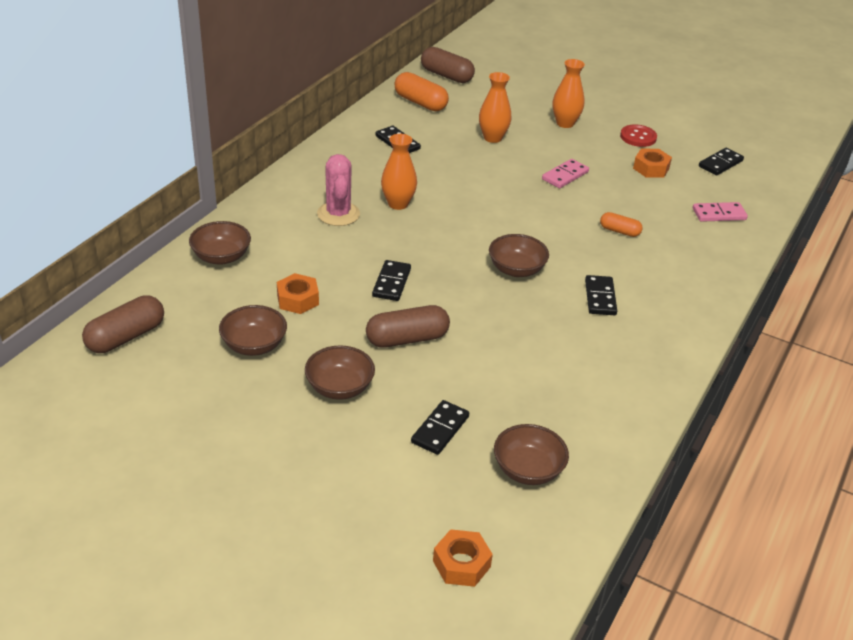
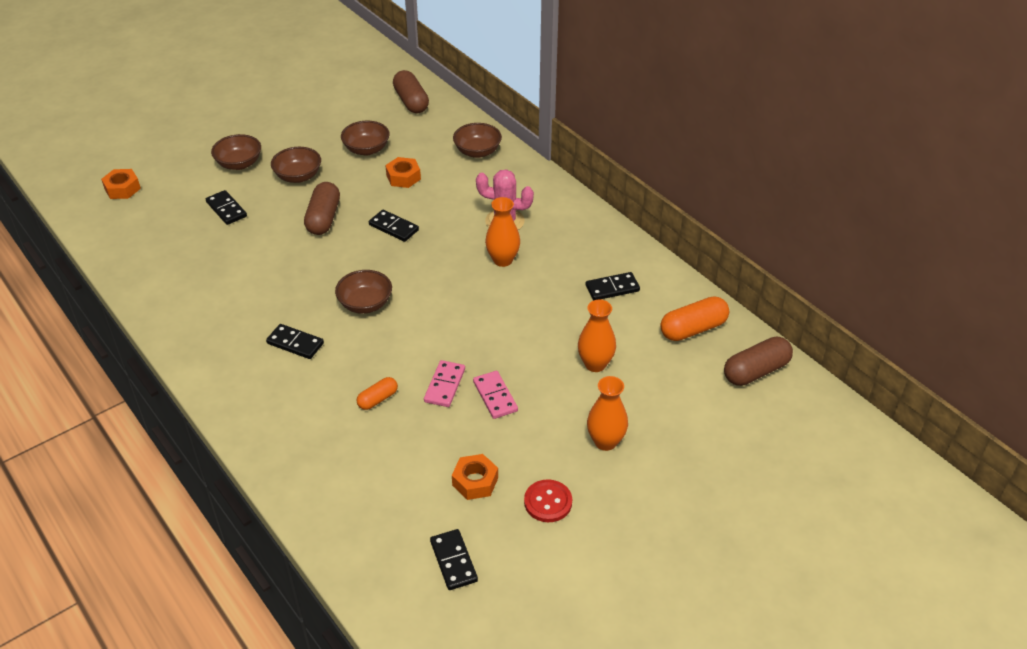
camera: 115 degrees right, 5 degrees up
(528, 470) = (161, 237): brown bowl -> brown bowl (239, 164)
(719, 214) = (358, 501): pink domino -> pink domino (444, 385)

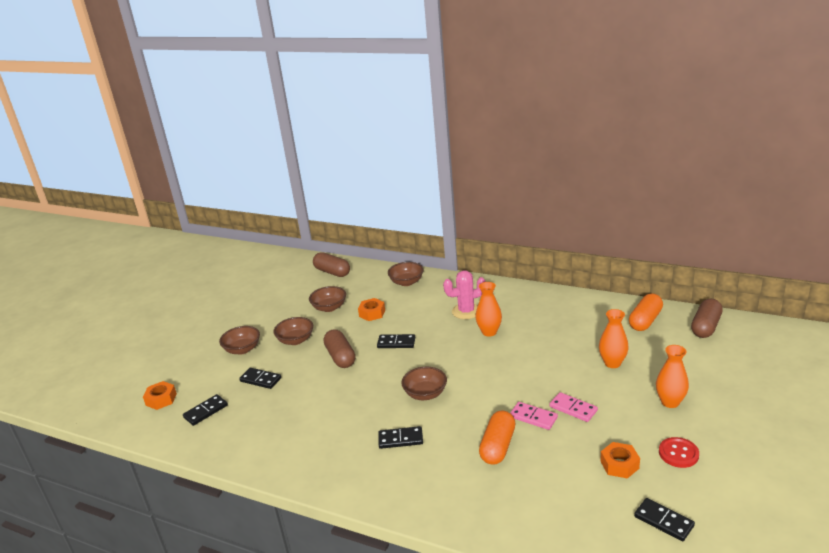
camera: 25 degrees left, 15 degrees down
(378, 399) = (498, 446): orange capsule -> orange capsule, size x1.72
(444, 385) = (533, 417): pink domino -> pink domino turned 45 degrees counterclockwise
(612, 288) = (573, 319): black domino -> black domino (205, 411)

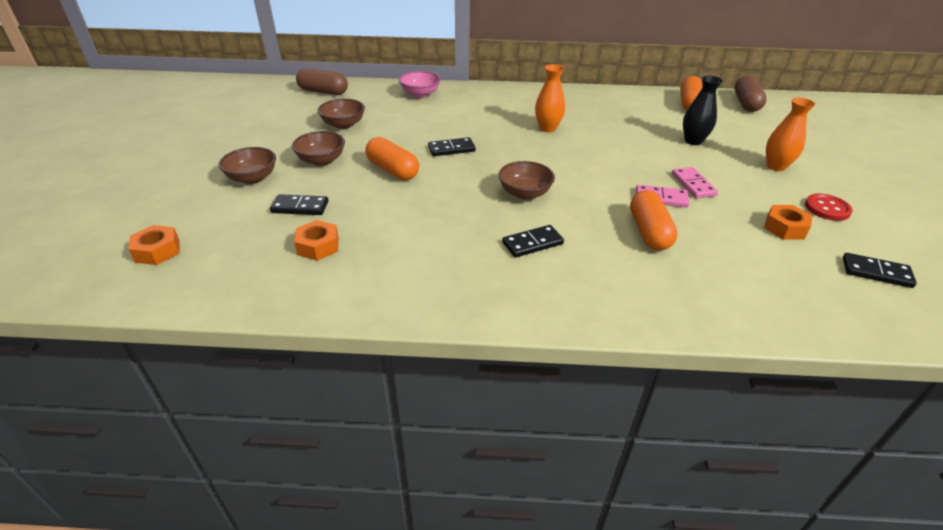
camera: 25 degrees left, 10 degrees up
(205, 411) = (239, 255): black domino -> none
(340, 357) = (392, 170): brown capsule -> orange capsule
(372, 313) = (401, 125): orange nut -> orange nut (318, 246)
(406, 282) = (420, 94): brown bowl -> pink bowl
(466, 311) = (508, 113): pink cactus -> none
(573, 408) = (693, 184): pink domino -> pink domino turned 60 degrees clockwise
(612, 363) = (693, 141): orange vase -> black vase

